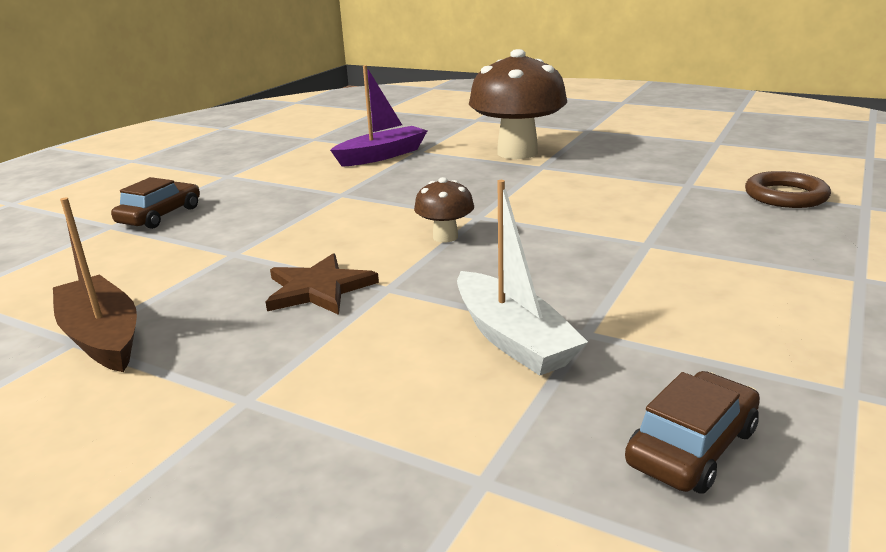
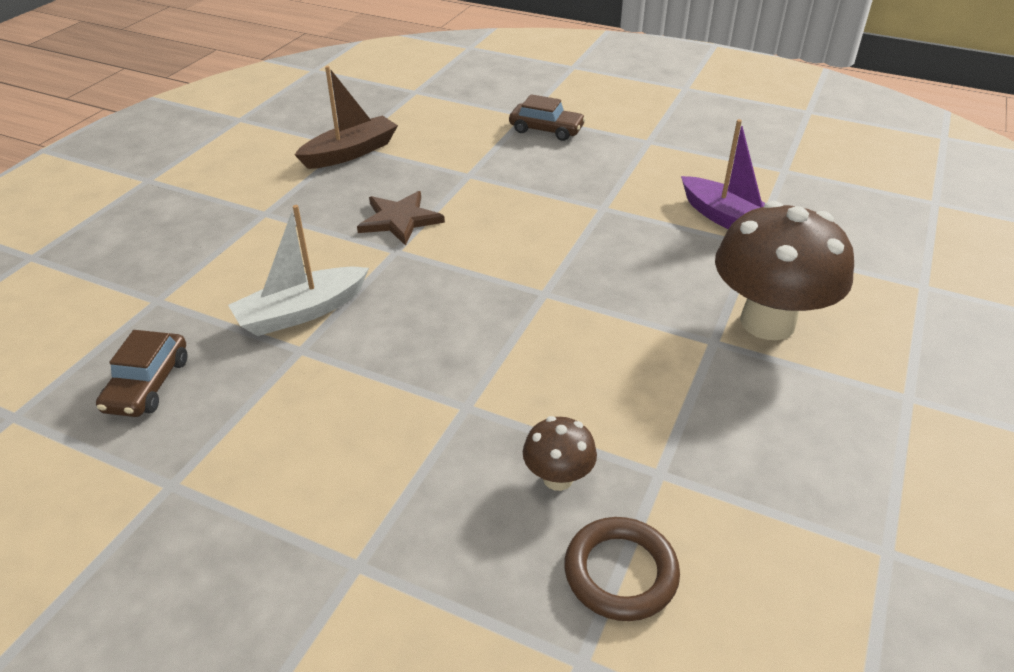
camera: 85 degrees right, 15 degrees up
(445, 237) = (492, 274): brown mushroom -> brown mushroom (558, 478)
(692, 447) = (148, 384): brown car -> brown car turned 60 degrees clockwise

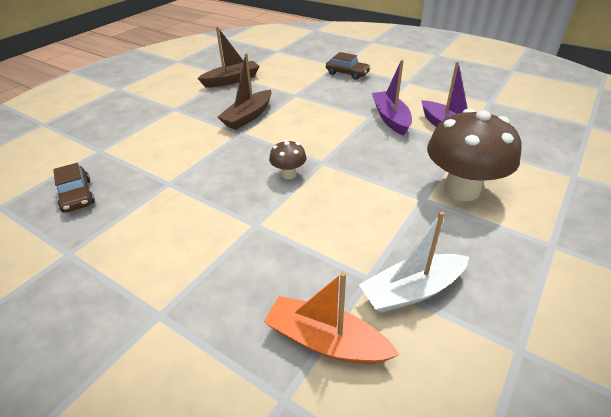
camera: 10 degrees right, 0 degrees up
(148, 384) = (77, 196): brown car -> brown car turned 45 degrees counterclockwise
(301, 312) = (176, 163): white boat -> white boat (412, 291)
(399, 220) = (248, 116): brown star -> brown boat
(558, 478) = (300, 274): brown mushroom -> brown mushroom (288, 174)
(620, 572) = (326, 341): brown ring -> orange boat
(635, 209) = (390, 118): none -> purple boat

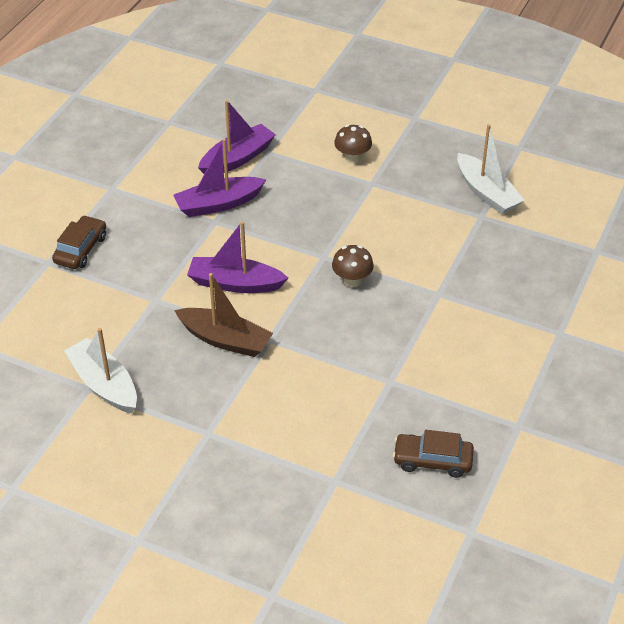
camera: 100 degrees left, 5 degrees up
(77, 196) = (432, 460): brown car -> brown car turned 135 degrees counterclockwise
(231, 80) = (104, 384): brown boat -> white boat
(301, 122) = (235, 283): none -> purple boat
(326, 341) = (547, 235): orange boat -> none
(461, 190) = (352, 158): brown mushroom -> brown mushroom, size x0.47

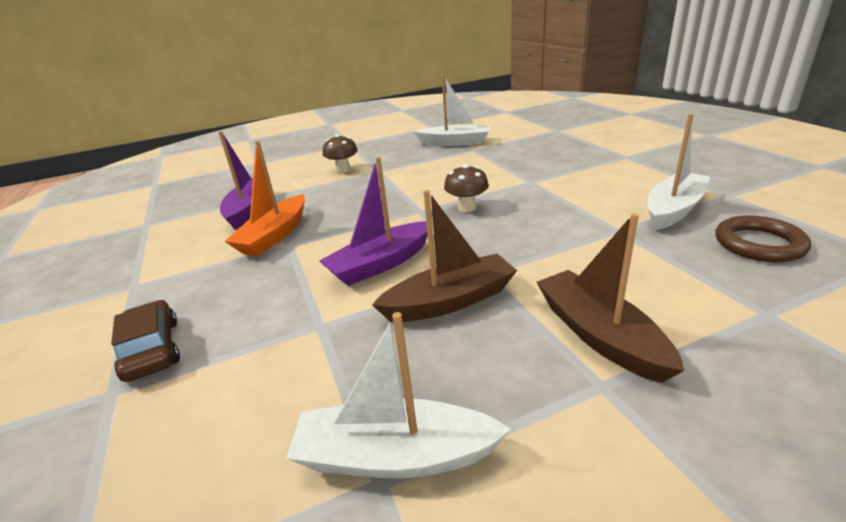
camera: 45 degrees left, 15 degrees down
(218, 204) = (274, 235): purple boat -> orange boat
(249, 417) = (599, 335): none -> brown boat
(432, 460) = (759, 244): brown car -> brown ring
(456, 400) = (673, 209): none -> white boat

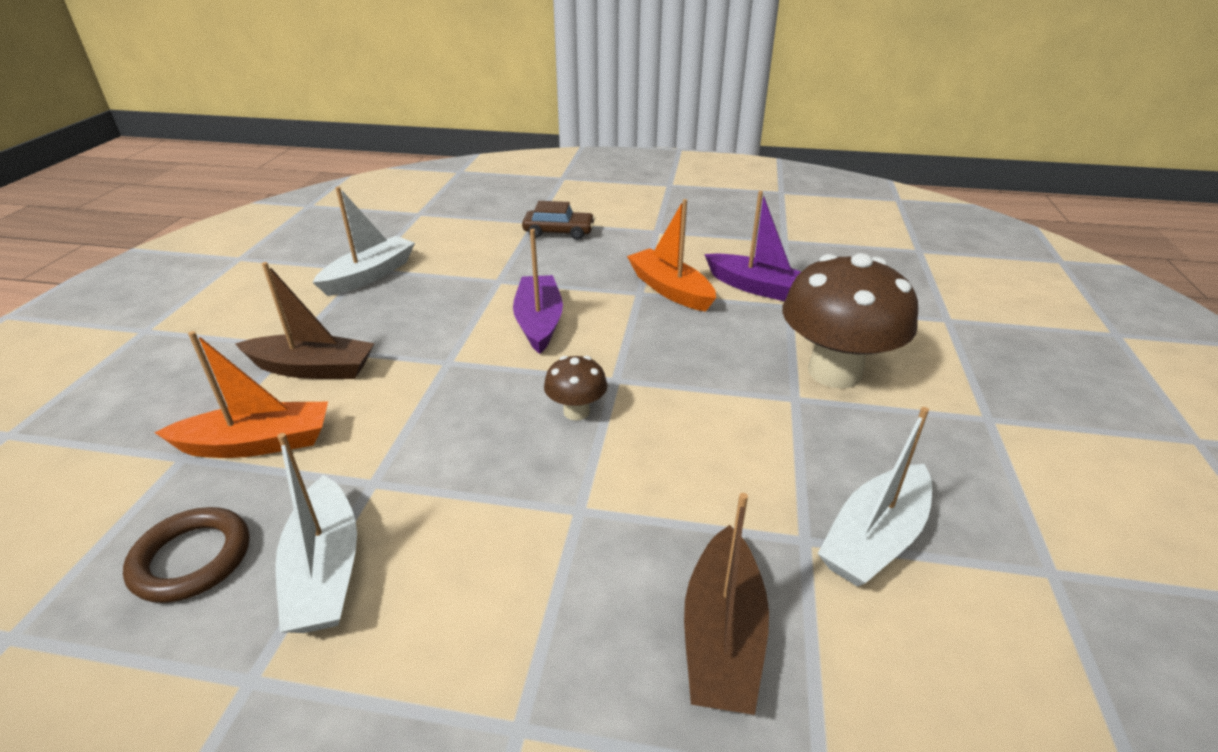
camera: 120 degrees right, 5 degrees up
(343, 170) = (834, 372): brown mushroom -> brown mushroom, size x2.14
(450, 301) = (442, 331): brown boat -> brown boat (722, 636)
(690, 290) = (257, 443): none -> orange boat

